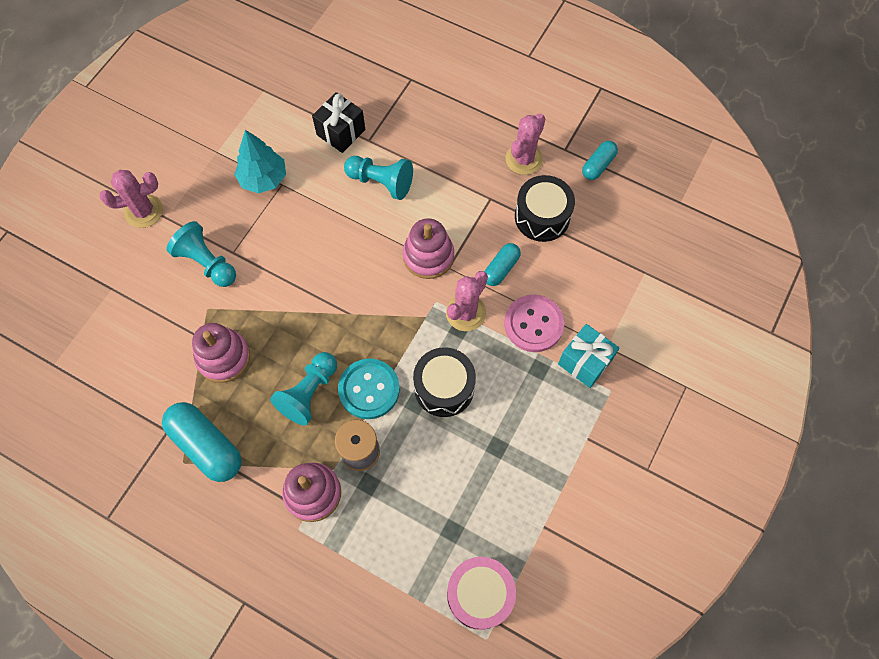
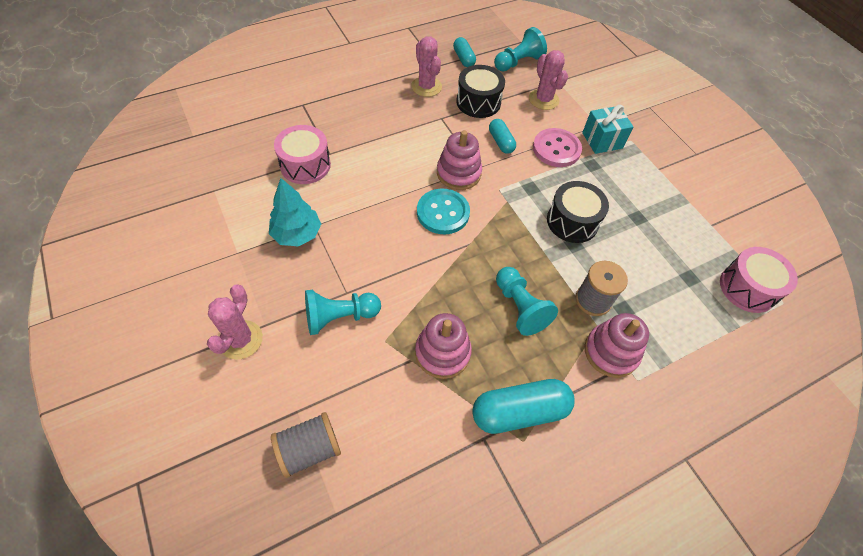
camera: 60 degrees left, 10 degrees down
(88, 316) = (309, 449): none -> grey spool
(341, 132) = (305, 165): black gift -> pink drum
(369, 389) = (543, 266): turquoise button -> turquoise button (443, 213)
(381, 182) = (372, 166): turquoise pawn -> turquoise pawn (518, 62)
(466, 313) = (521, 178): pink cactus -> pink cactus (543, 99)

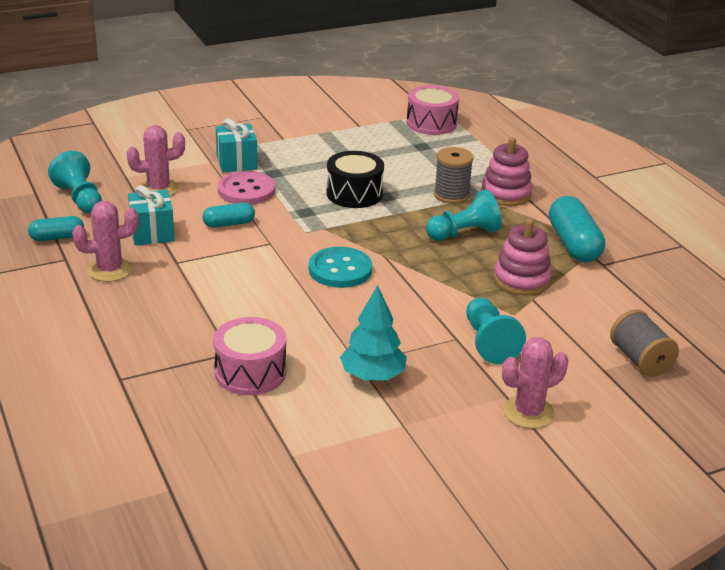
camera: 85 degrees left, 25 degrees down
(241, 340) = (528, 412): pink cactus -> pink cactus turned 45 degrees counterclockwise
(458, 173) = (278, 255): pink stacking toy -> none
(478, 102) = (152, 233): black drum -> turquoise gift

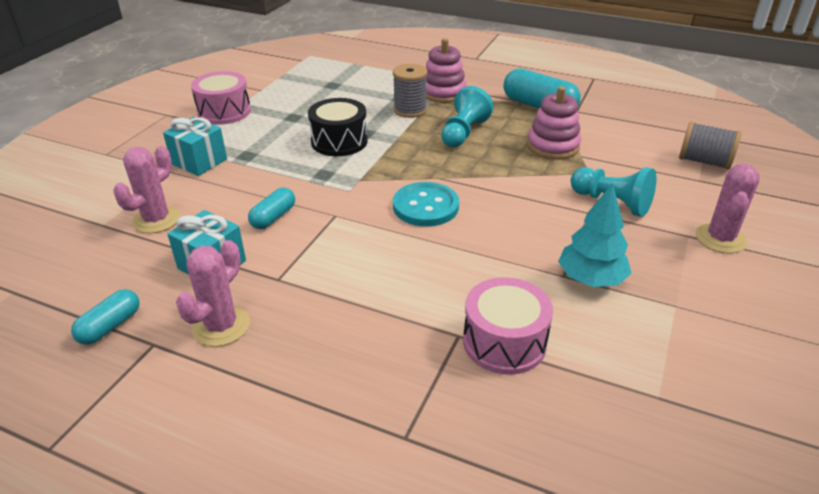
camera: 40 degrees left, 5 degrees up
(80, 199) = (80, 271): turquoise pawn -> none
(246, 190) = (245, 181): pink button -> none
(431, 123) = (313, 67): pink drum -> pink drum (224, 112)

